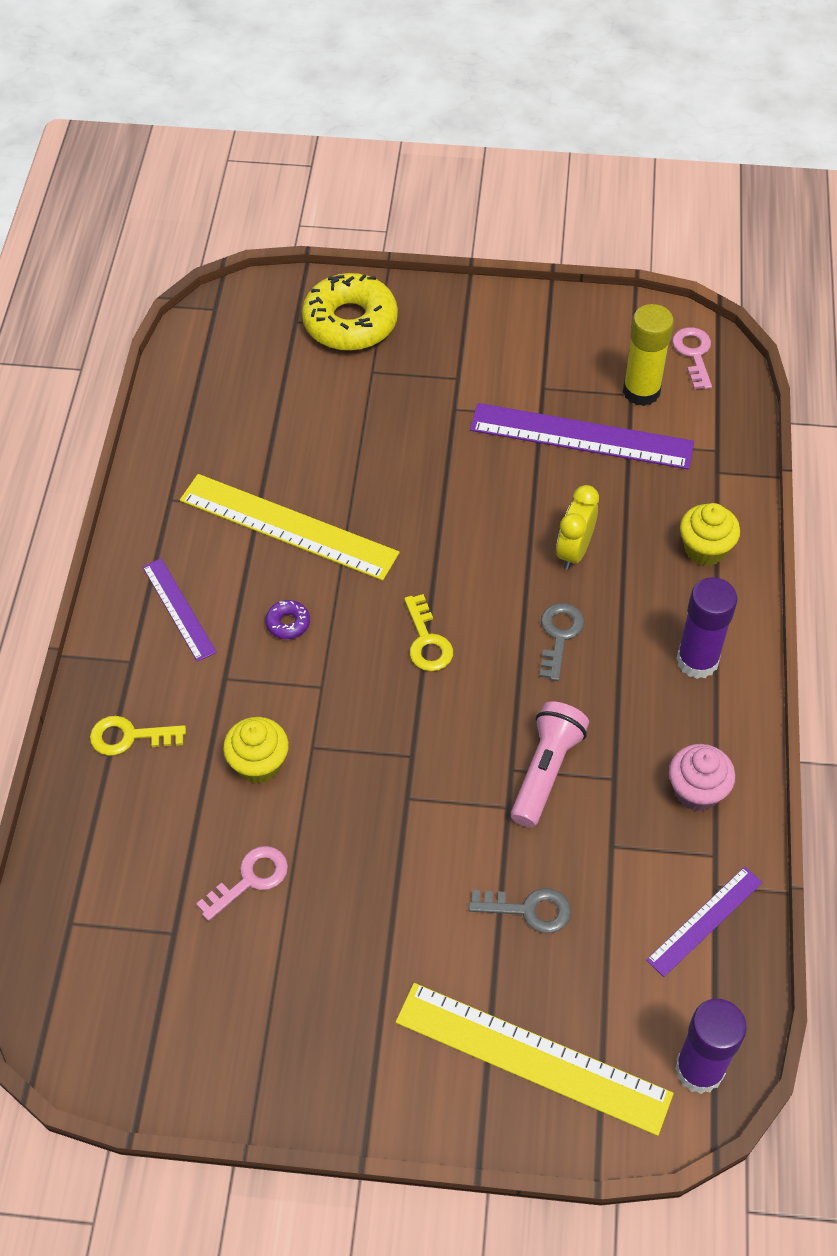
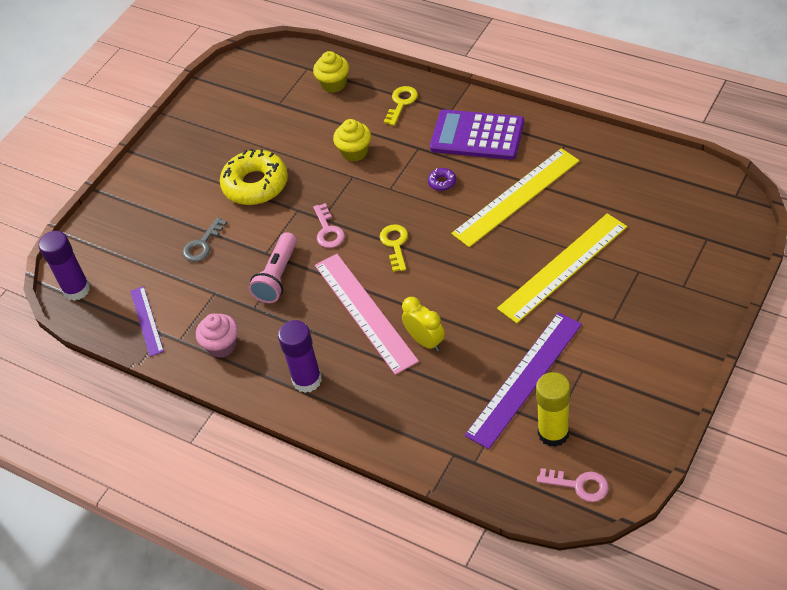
camera: 120 degrees right, 5 degrees down
(178, 609) = (477, 135): purple ruler -> purple calculator
(250, 879) = (289, 136): pink key -> pink key (328, 231)
(350, 322) = (694, 270): yellow donut -> yellow donut (255, 184)
(427, 641) = (395, 244): yellow key -> yellow key turned 75 degrees clockwise
(532, 1057) = (129, 224): yellow ruler -> yellow ruler (563, 267)
(546, 771) = (277, 277): pink flashlight -> pink flashlight turned 60 degrees clockwise
(559, 635) = (364, 312): grey key -> pink ruler
(705, 549) = (390, 418): yellow cupcake -> yellow cupcake (334, 84)

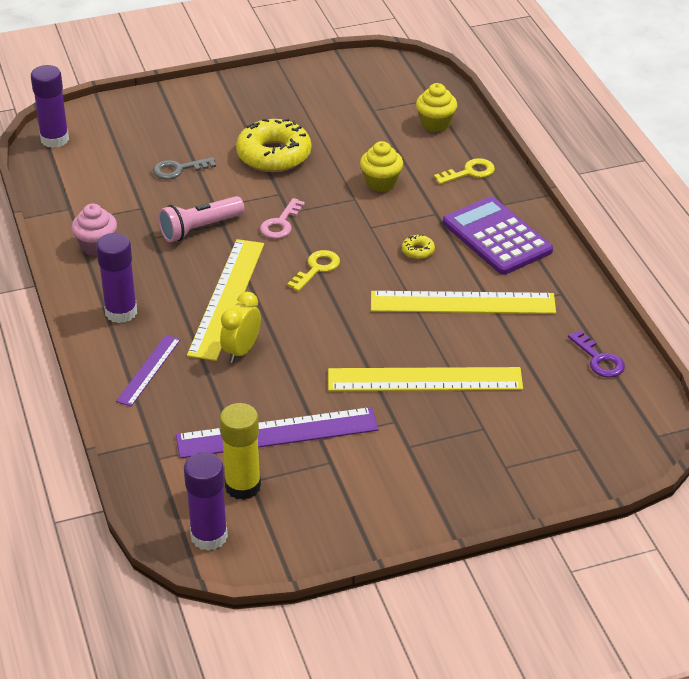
camera: 35 degrees right, 10 degrees down
(147, 320) = (71, 192): purple ruler -> purple ruler (149, 370)
(364, 312) = (226, 298): pink ruler -> yellow ruler
(425, 341) = (241, 351): yellow clock -> yellow clock turned 150 degrees counterclockwise
(442, 182) = (418, 251): purple donut -> yellow donut
(579, 485) = (209, 536): pink key -> purple glue stick
(642, 172) = (599, 359): none -> purple key

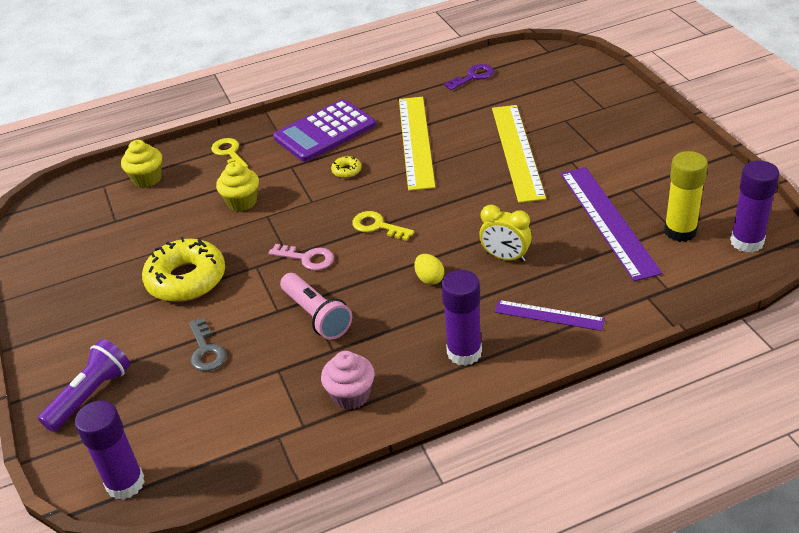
camera: 90 degrees left, 0 degrees up
(150, 116) = (91, 395): none -> purple flashlight
(226, 298) = (429, 279): yellow ruler -> yellow egg

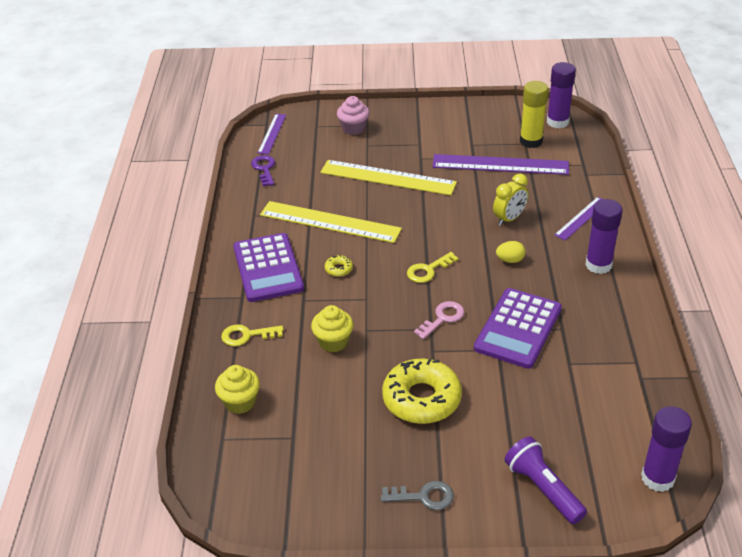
camera: 70 degrees left, 0 degrees up
(206, 351) = (524, 402): grey key -> grey key (424, 497)
(316, 316) = (518, 328): pink flashlight -> purple calculator
(351, 395) = (615, 330): pink cupcake -> pink cupcake (353, 128)
(535, 60) = (272, 133): none -> purple ruler

